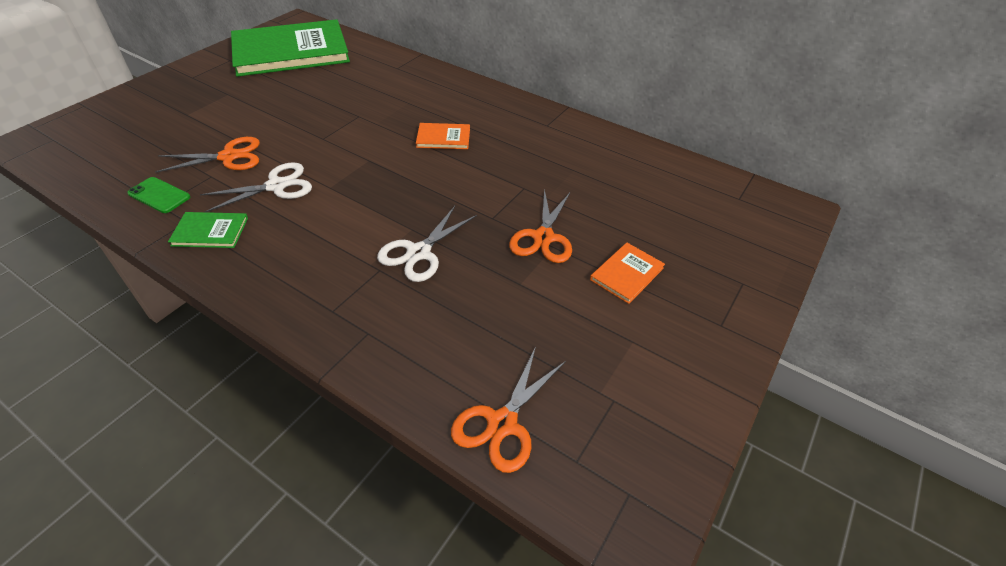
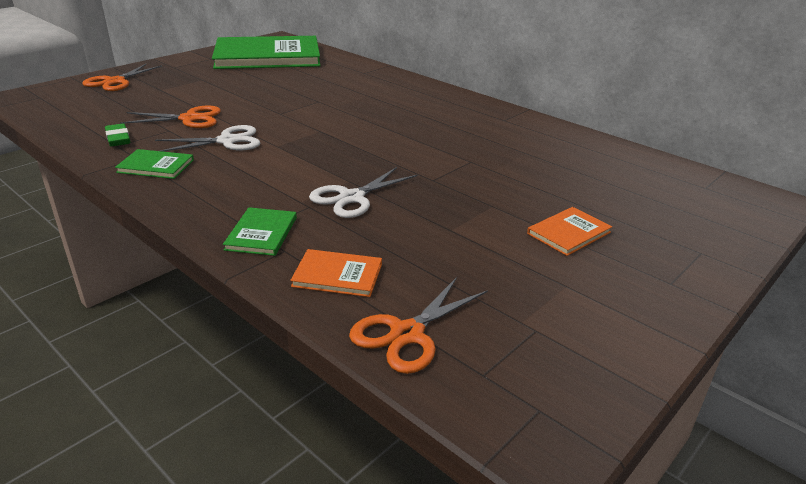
camera: 10 degrees right, 15 degrees down
(159, 195) = (118, 139): green phone -> green eraser
(341, 313) = (261, 233): none -> green book
(443, 138) = (397, 121): orange book -> orange book (337, 275)
(543, 237) = (483, 198): orange scissors -> orange scissors (115, 82)

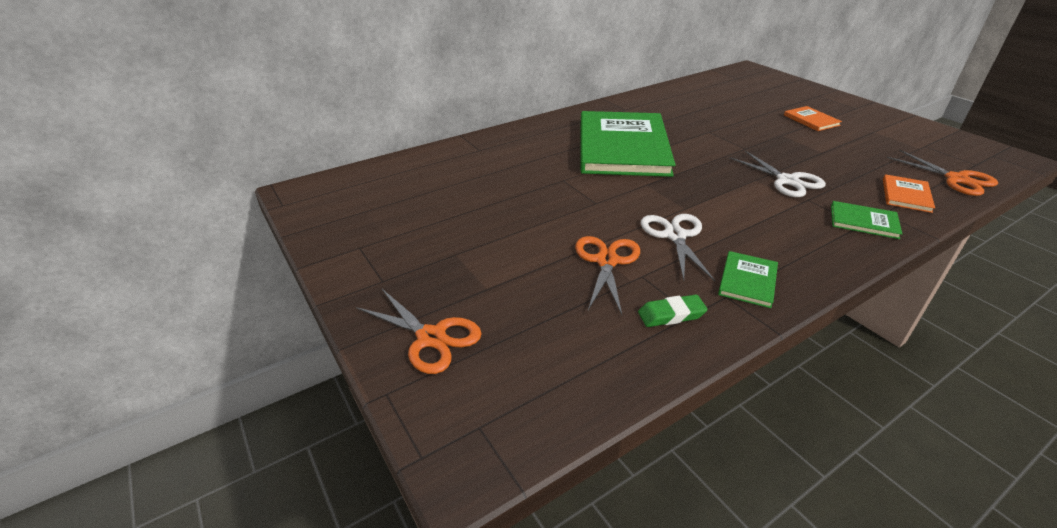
camera: 75 degrees left, 5 degrees up
(267, 56) = (381, 202): green book -> green book (622, 147)

